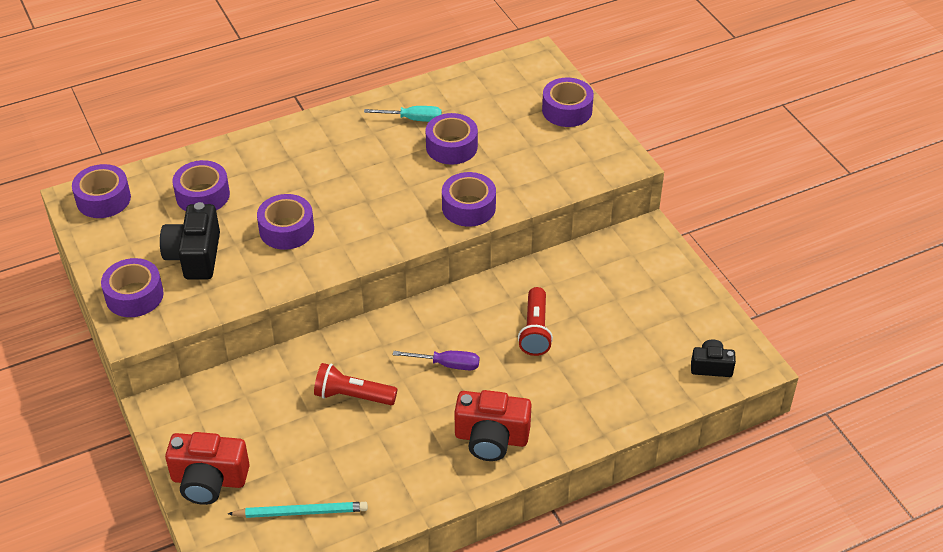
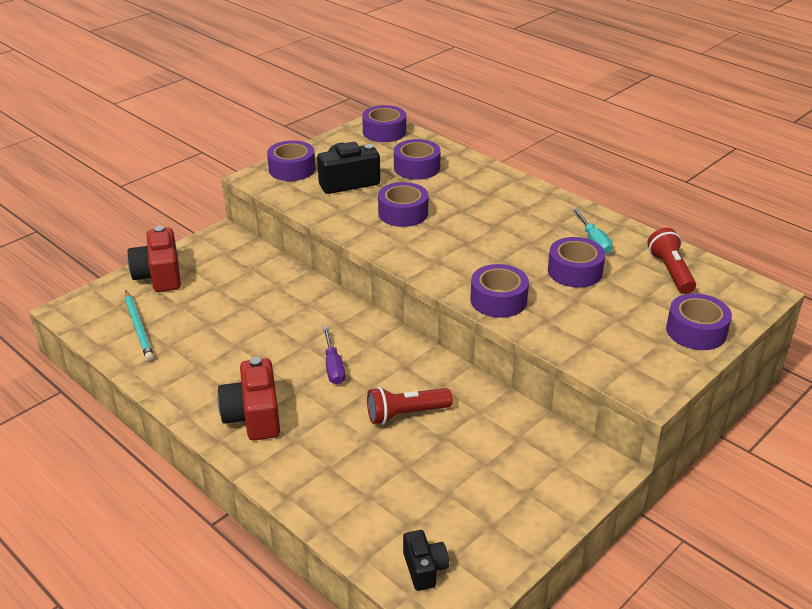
camera: 70 degrees right, 10 degrees down
(352, 396) = (272, 322): red flashlight -> red flashlight (670, 271)

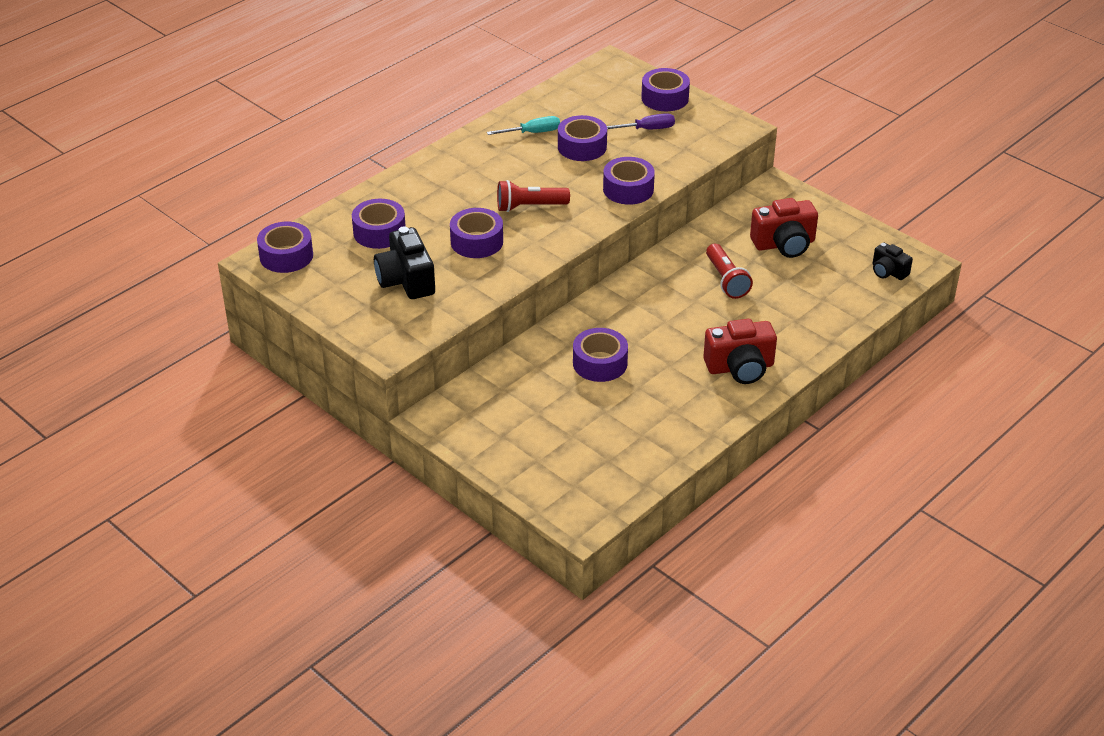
camera: 90 degrees left, 5 degrees up
(139, 328) = (612, 462): turquoise pencil -> none
(159, 275) = (514, 460): red camera -> red camera (784, 244)
(292, 169) = (371, 323): purple tape -> purple tape (600, 363)
(333, 367) = (667, 323): purple screwdriver -> purple screwdriver (647, 129)
(424, 568) = (888, 272): black camera -> black camera turned 120 degrees counterclockwise
(670, 271) = (581, 99): red flashlight -> red flashlight (529, 207)

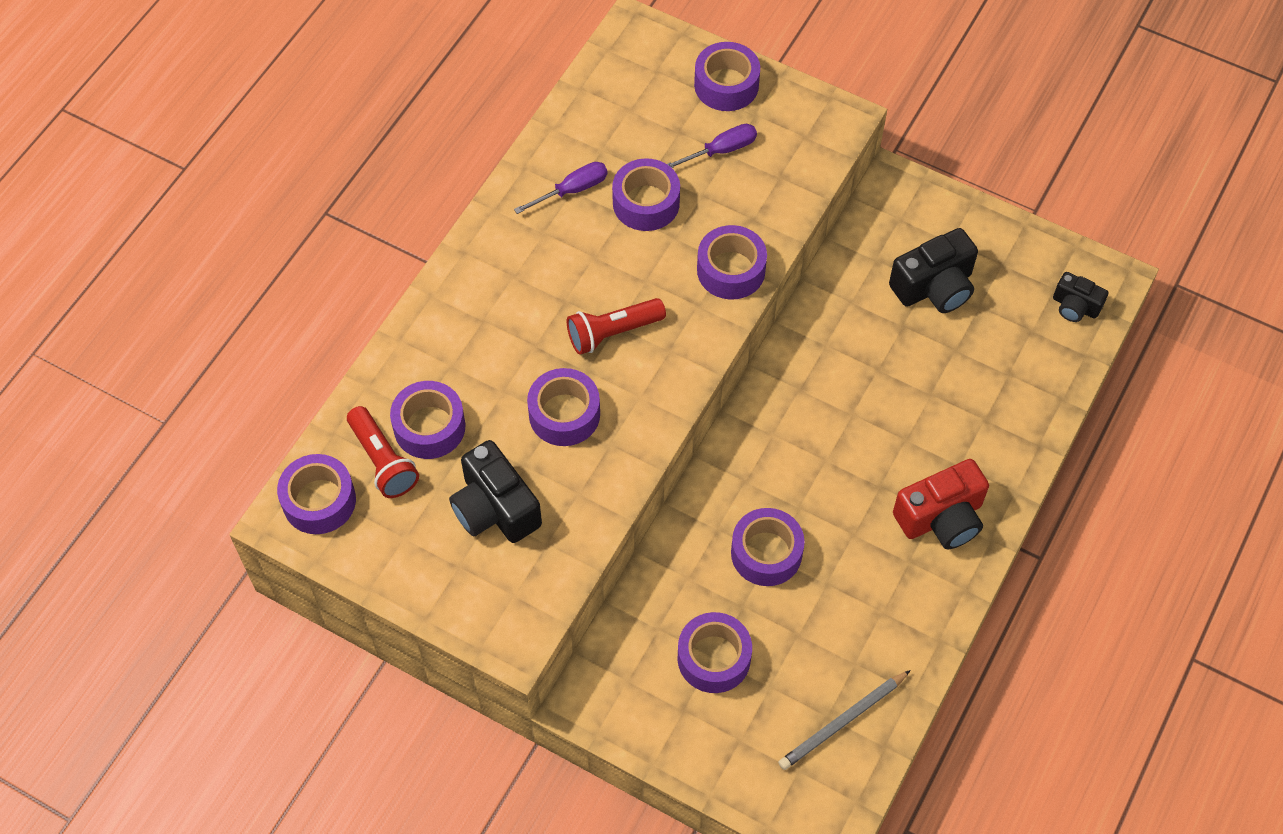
camera: 15 degrees left, 20 degrees up
(532, 133) = (572, 190): turquoise screwdriver -> purple screwdriver
(537, 412) = (714, 658): none -> purple tape
(619, 465) = (842, 722): none -> grey pencil
(726, 280) = (880, 368): red flashlight -> red flashlight (383, 461)
(784, 244) = (934, 287): red camera -> black camera

